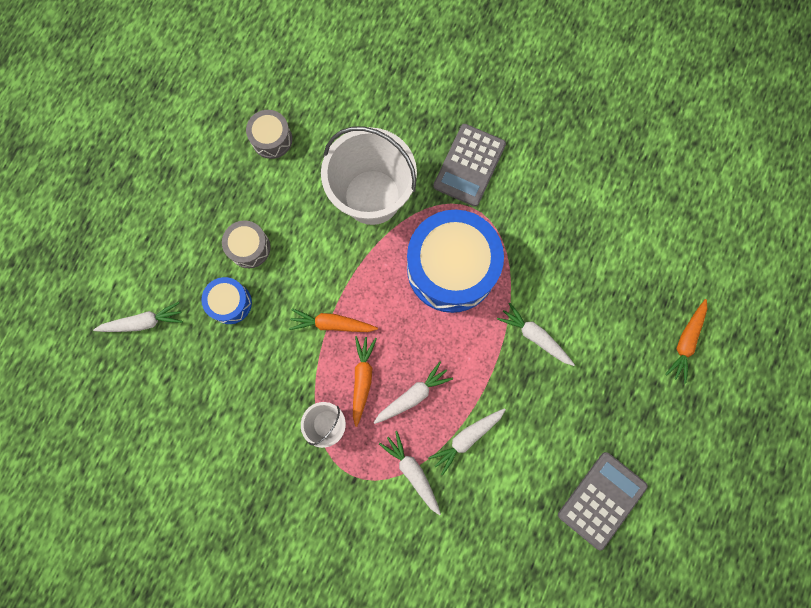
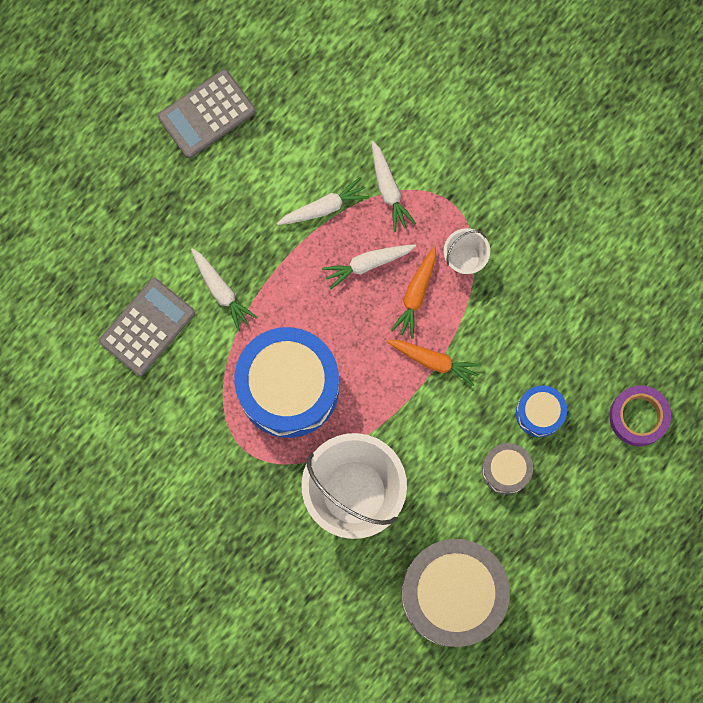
camera: 165 degrees left, 0 degrees up
(143, 322) = (638, 417): white carrot -> purple tape
(272, 139) = (452, 594): grey drum -> grey drum, size x2.11
(469, 165) = (233, 501): grey calculator -> grey calculator (147, 327)
(685, 341) = (64, 243): orange carrot -> none

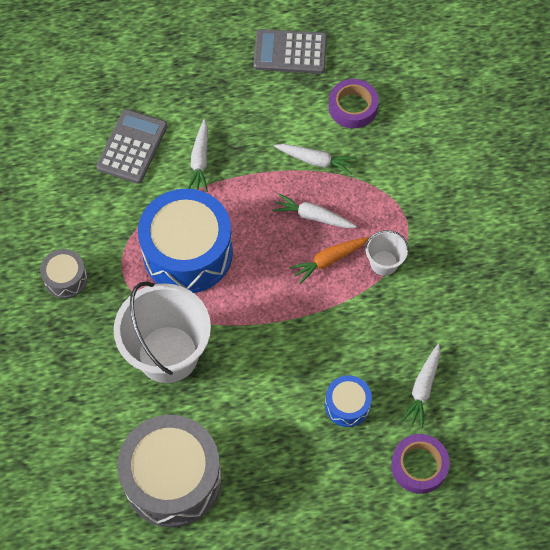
camera: 40 degrees right, 15 degrees down
(147, 327) = (132, 147): grey calculator -> grey calculator turned 60 degrees counterclockwise
(312, 126) = (353, 107): none -> purple tape
(388, 189) = (370, 181): white carrot -> white carrot (423, 388)
(434, 361) = (302, 312): orange carrot -> none
(506, 470) = (288, 424): grey drum -> grey drum (66, 279)

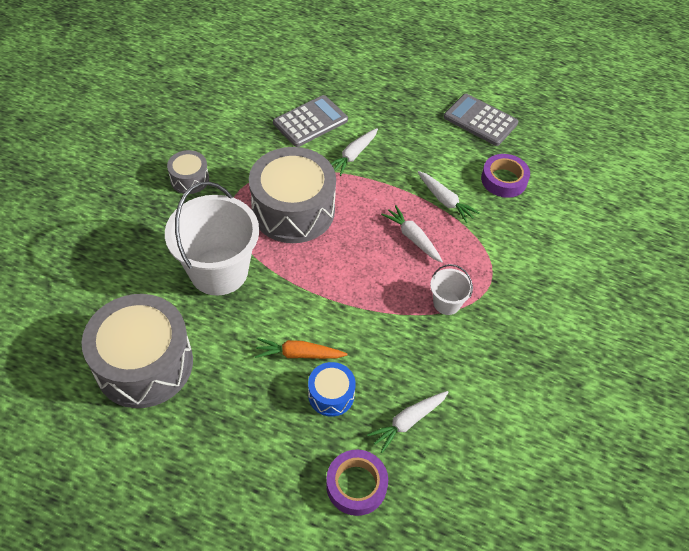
camera: 30 degrees right, 10 degrees down
(188, 252) = (293, 210): blue drum -> grey drum
(329, 260) = (401, 276): orange carrot -> orange carrot (299, 354)

